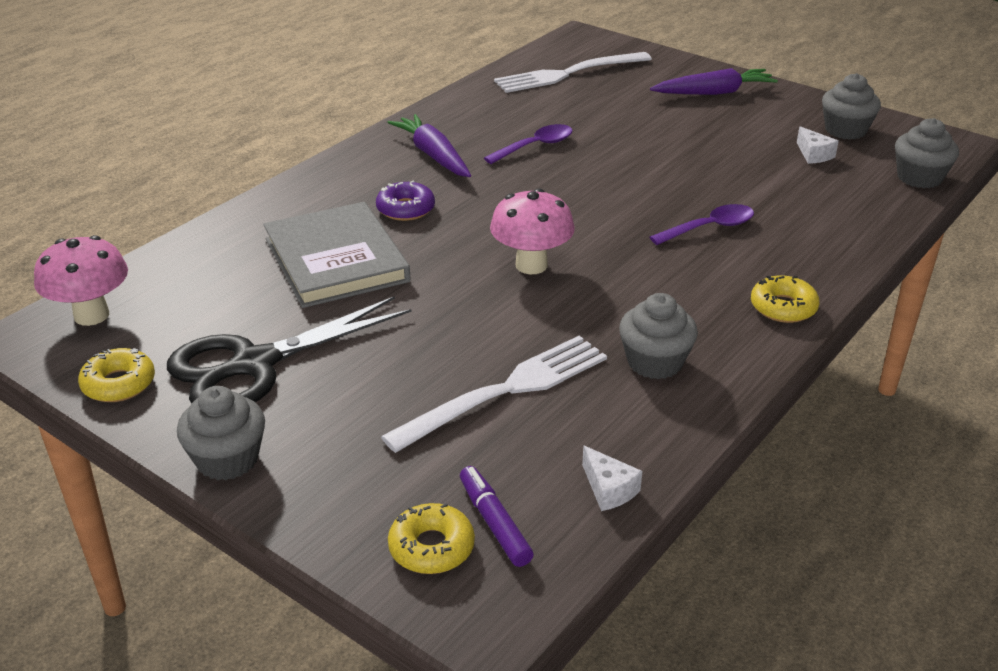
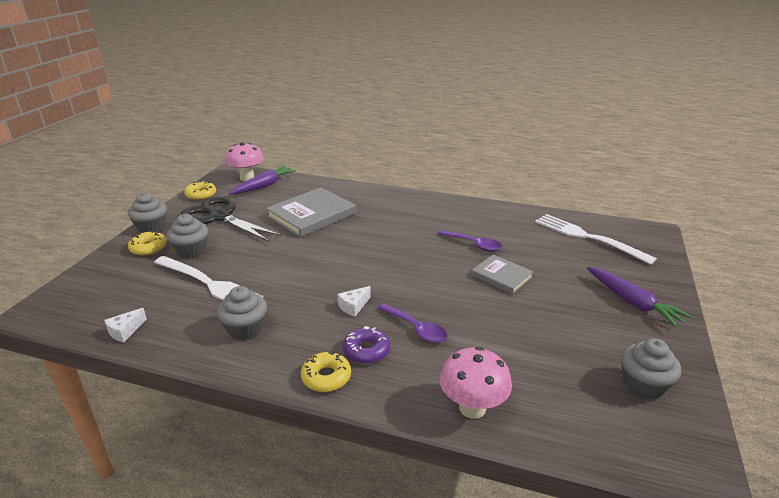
camera: 70 degrees right, 5 degrees down
(405, 209) = (371, 221): purple donut -> purple donut (366, 351)
(431, 547) = (87, 287): yellow donut -> yellow donut (148, 248)
(433, 155) = (435, 216): purple carrot -> purple carrot (264, 186)
(494, 523) = (102, 300): purple marker -> none
(531, 265) = (333, 269): pink mushroom -> pink mushroom (472, 408)
(624, 148) = (501, 276): none -> grey book
(813, 154) = (575, 369): white cheese -> white cheese (353, 306)
(919, 177) = (593, 446): grey cupcake -> grey cupcake (191, 251)

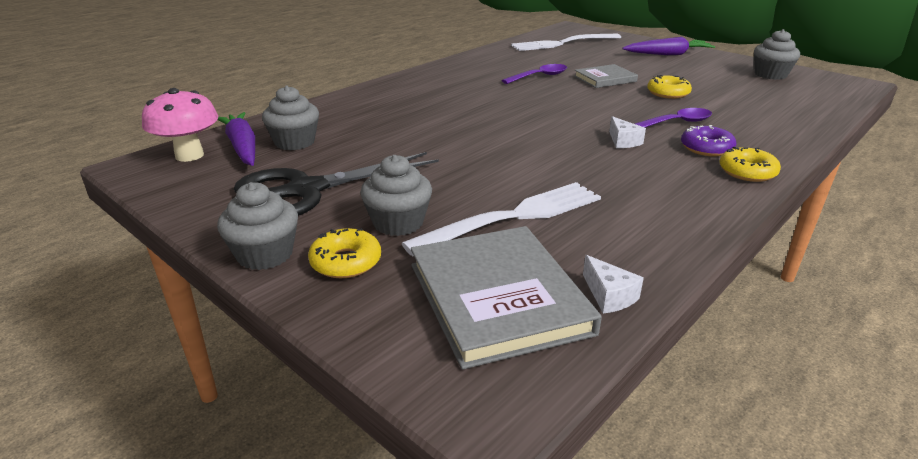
camera: 65 degrees left, 0 degrees up
(201, 195) = (193, 198): yellow donut -> yellow donut (668, 93)
(245, 329) = (642, 203): grey cupcake -> grey cupcake (294, 142)
(311, 215) = (385, 131): grey book -> grey book (498, 298)
(472, 408) = (796, 125): pink mushroom -> none

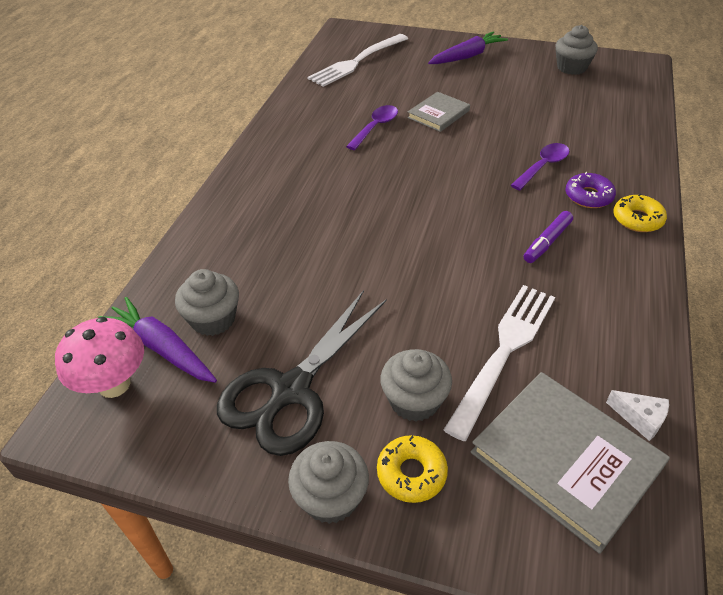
camera: 25 degrees left, 15 degrees up
(623, 141) = (518, 209): white cheese -> none
(631, 165) = (547, 242): none -> purple marker
(668, 93) = (507, 122): yellow donut -> none

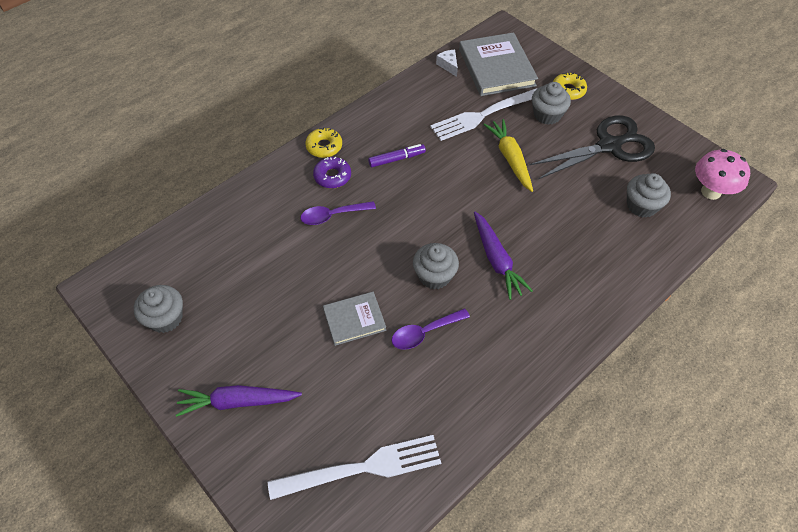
camera: 150 degrees left, 10 degrees up
(162, 348) = (678, 201): purple carrot -> purple carrot (496, 260)
(330, 497) = (610, 97): grey cupcake -> grey cupcake (434, 276)
(417, 304) = (510, 158): none -> yellow carrot

